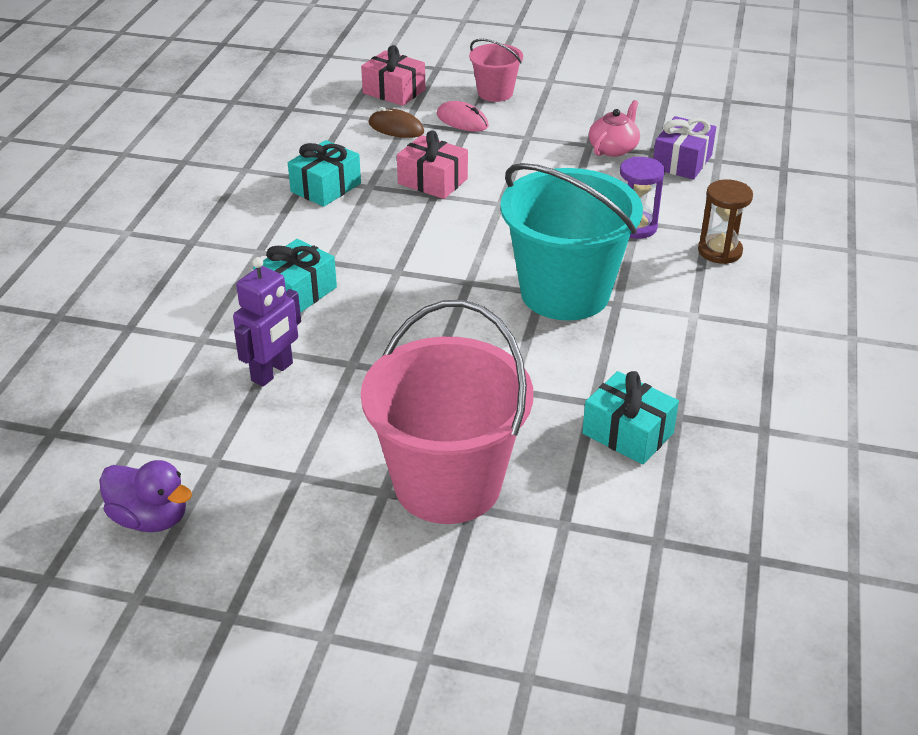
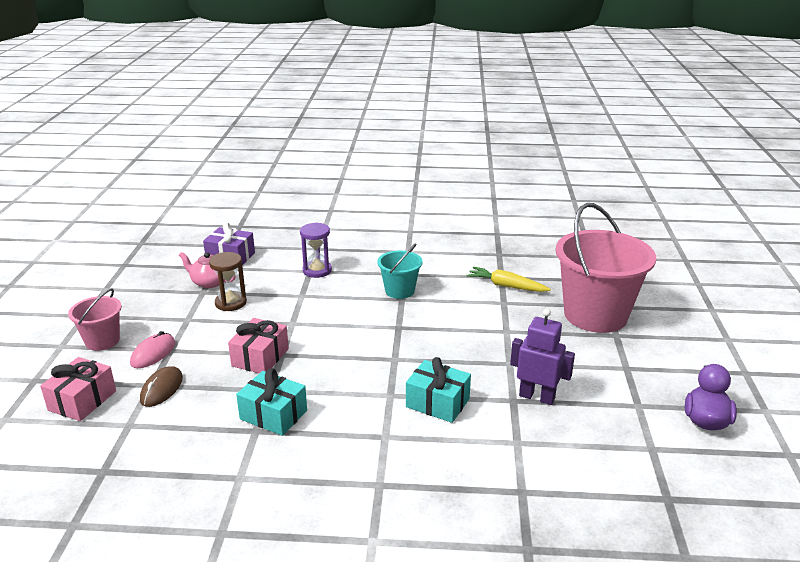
camera: 100 degrees left, 10 degrees down
(561, 402) = (506, 286): none -> yellow carrot
(565, 293) = (400, 291): turquoise bucket -> turquoise bucket, size x0.50
(628, 433) = (521, 266): turquoise gift -> none
(719, 251) = (340, 244): brown hourglass -> brown hourglass (231, 303)

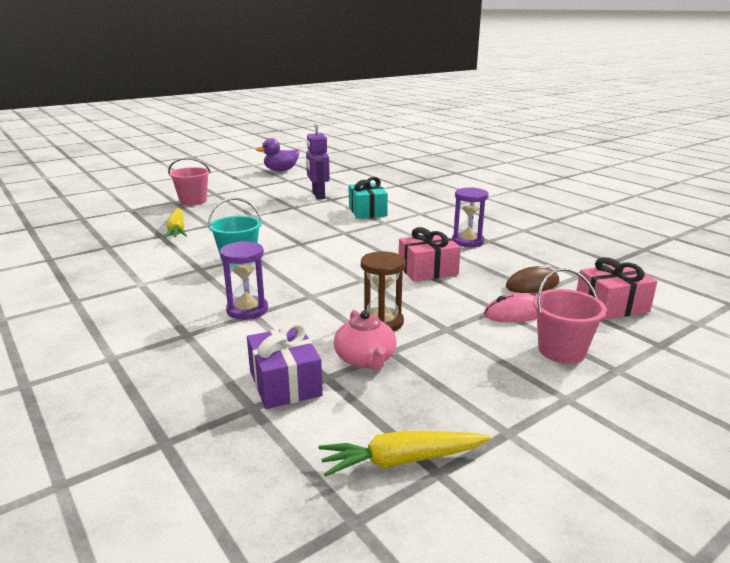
camera: 130 degrees left, 5 degrees down
(142, 261) = (401, 461): none -> yellow carrot
(273, 415) = (467, 241): turquoise gift -> purple hourglass
(595, 315) = (193, 201): pink bucket -> pink bucket, size x0.50

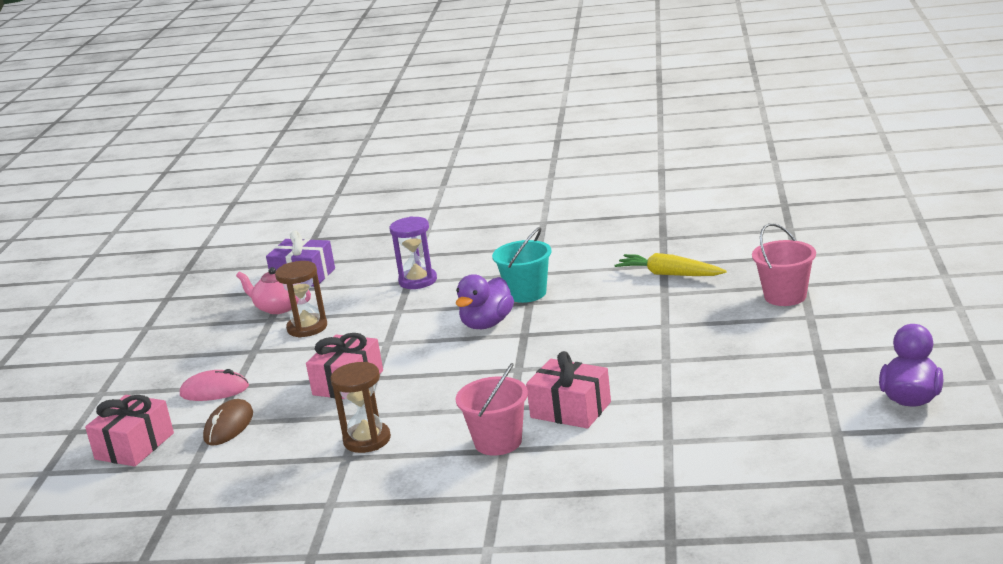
camera: 135 degrees right, 0 degrees up
(298, 257) = (487, 324): none -> purple duck
(318, 196) = (697, 392): purple robot -> none
(367, 211) = (570, 410): turquoise gift -> pink gift
(401, 461) = (189, 291): yellow carrot -> none
(467, 241) = (367, 440): purple hourglass -> brown hourglass
(515, 313) = (214, 391): pink mouse -> pink mouse turned 60 degrees clockwise
(561, 351) = (150, 383): pink bucket -> pink bucket (498, 442)

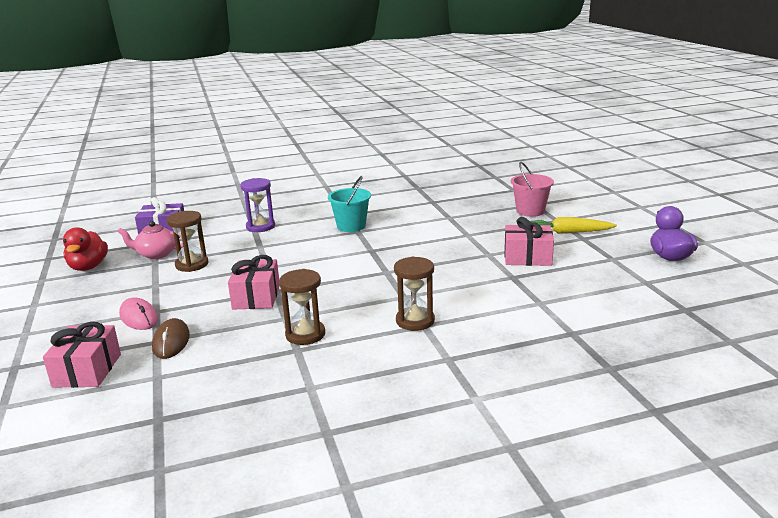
camera: 25 degrees left, 0 degrees up
(200, 316) = (88, 267): none -> red duck
(214, 391) = (139, 317): pink mouse -> pink mouse turned 75 degrees clockwise
(487, 324) = (337, 247): purple duck -> none
(498, 442) = (415, 321): pink bucket -> brown hourglass
(570, 410) = (450, 292): pink gift -> pink gift (527, 257)
(669, 274) = (442, 206): yellow carrot -> yellow carrot (568, 232)

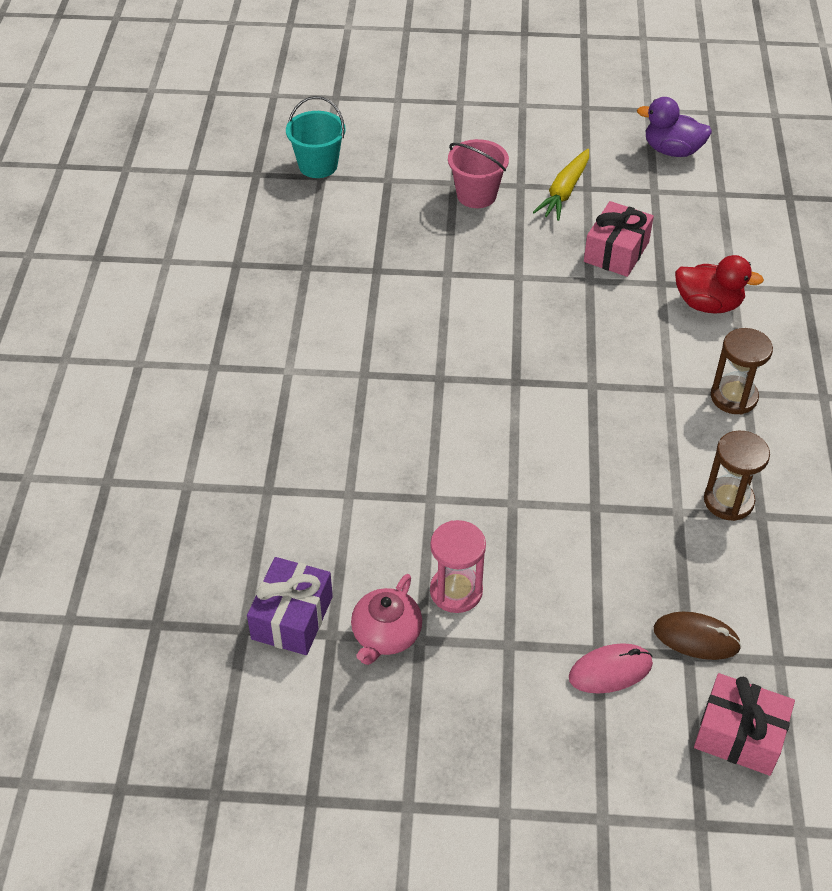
camera: 70 degrees left, 25 degrees up
(88, 267) = (388, 735): red duck -> red duck (708, 304)
(192, 264) = (456, 591): brown hourglass -> pink hourglass
(256, 297) = (605, 531): pink gift -> none
(260, 226) = (349, 484): purple hourglass -> none
(351, 226) = (416, 380): turquoise bucket -> turquoise bucket (318, 165)

